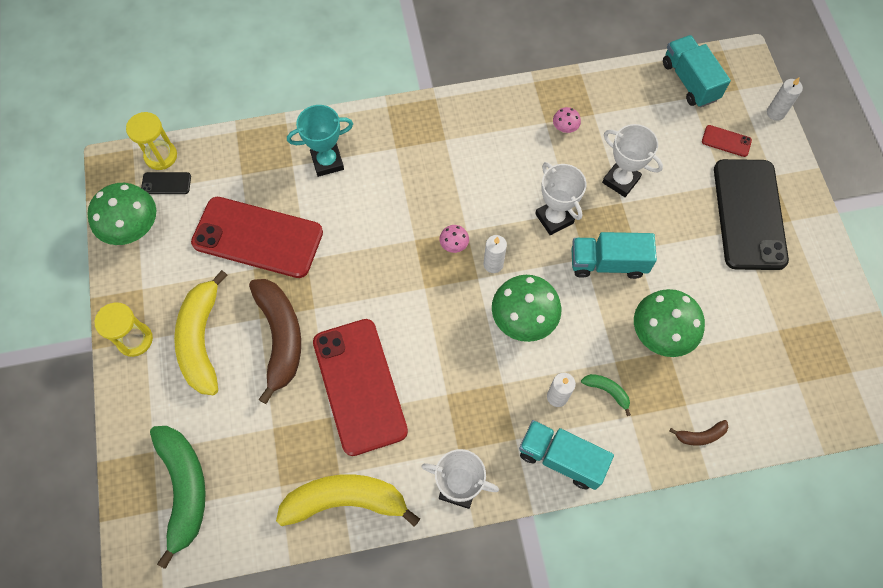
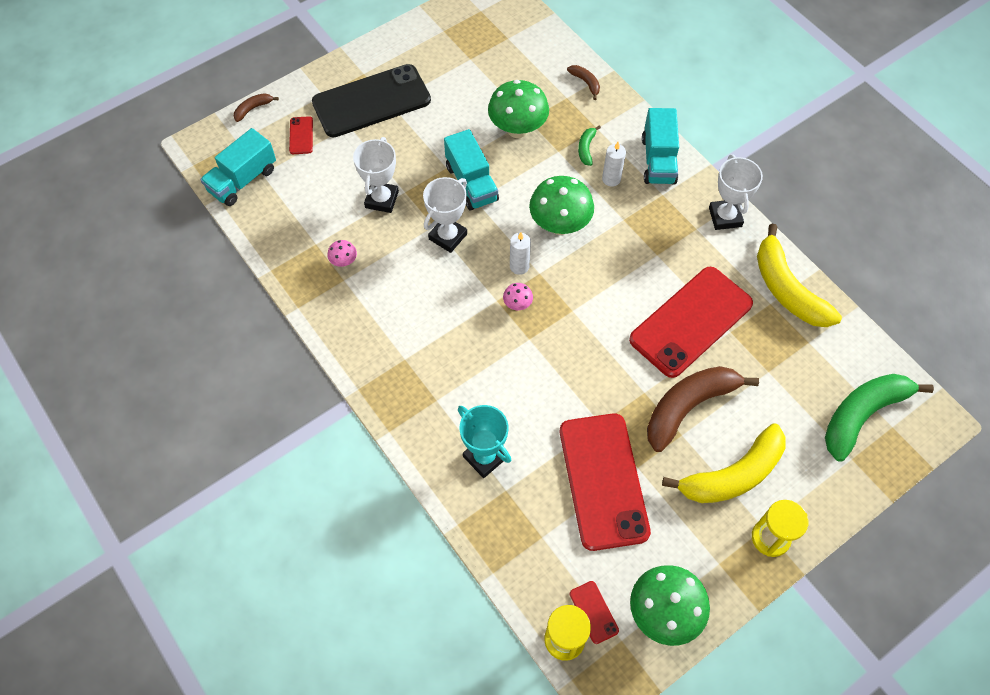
camera: 115 degrees left, 5 degrees down
(166, 183) = (594, 612): black phone -> red phone
(775, 113) = (253, 109): white candle -> brown banana

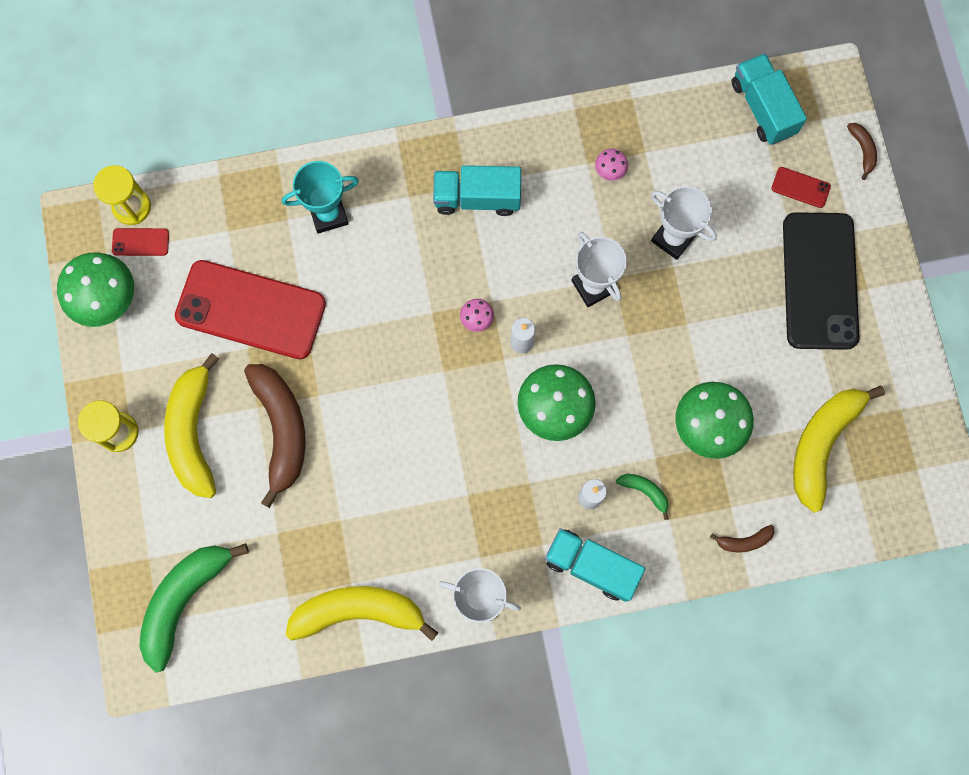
camera: 115 degrees right, 15 degrees up
(471, 183) = (653, 341): turquoise truck -> turquoise truck (477, 198)
(492, 63) = (822, 444): none -> yellow banana
(691, 322) = (371, 485): red phone -> none
(862, 415) = (185, 599): green banana -> green banana turned 135 degrees counterclockwise

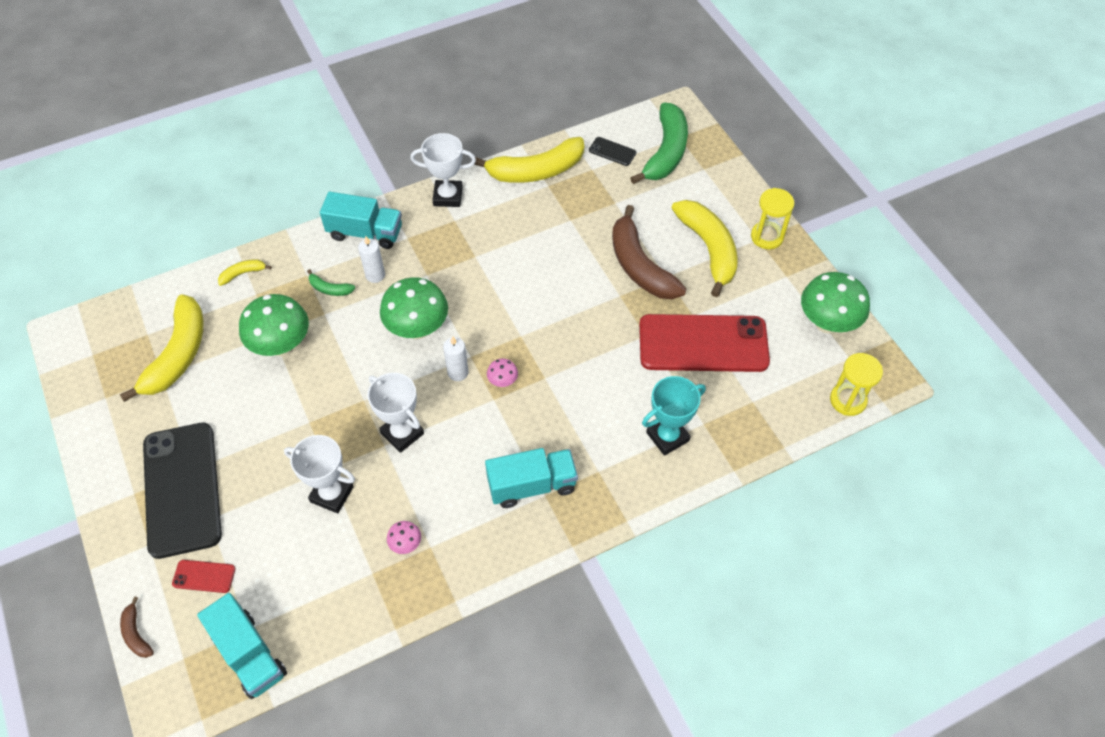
camera: 165 degrees right, 20 degrees down
(140, 242) = (824, 373): red phone -> none
(252, 619) = (612, 152): none -> black phone
(744, 541) = (243, 273): brown banana -> yellow banana

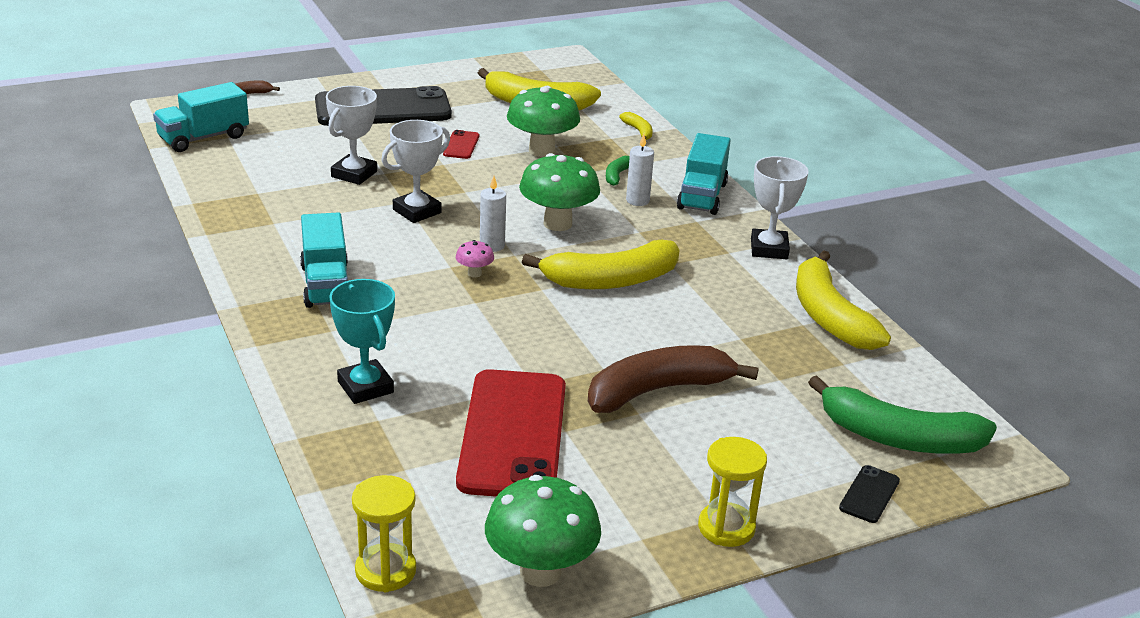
camera: 90 degrees right, 25 degrees down
(204, 576) = (289, 119): red phone -> red phone (461, 145)
(406, 544) = (282, 210): pink mushroom -> none
(612, 152) = (885, 385): black phone -> black phone (869, 494)
(709, 249) = (694, 460): yellow banana -> yellow banana (610, 280)

